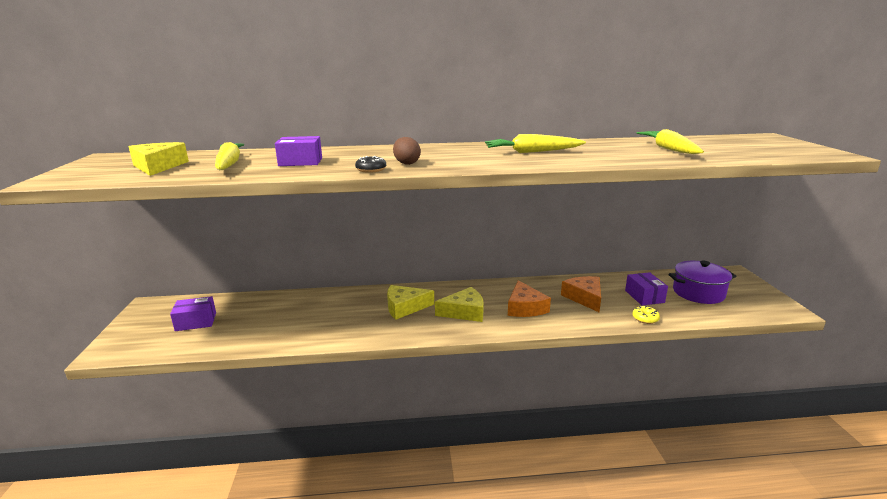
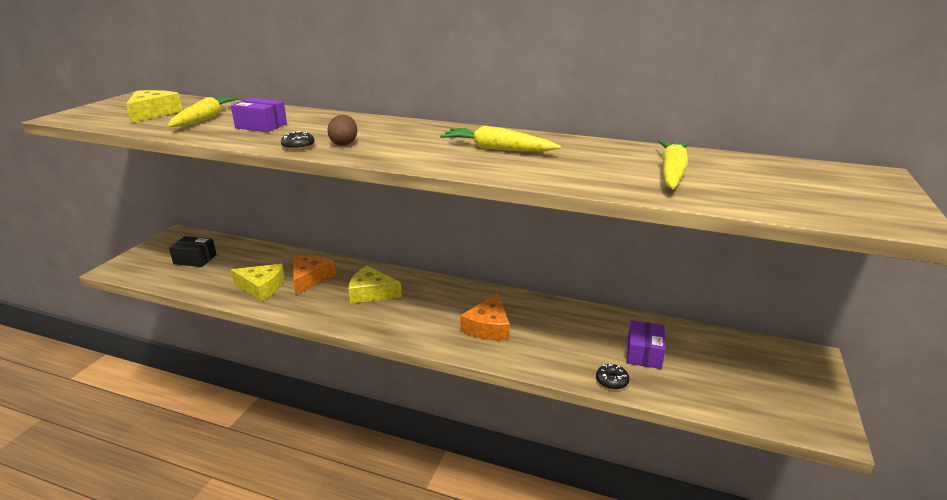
camera: 25 degrees right, 5 degrees up
(196, 322) = (195, 259): purple box -> black box
(464, 312) = (421, 314): yellow cheese -> yellow cheese (262, 287)
(584, 298) = (568, 334): orange cheese -> orange cheese (310, 278)
(645, 319) = (611, 381): yellow donut -> black donut
(698, 293) = (723, 369): purple pot -> none

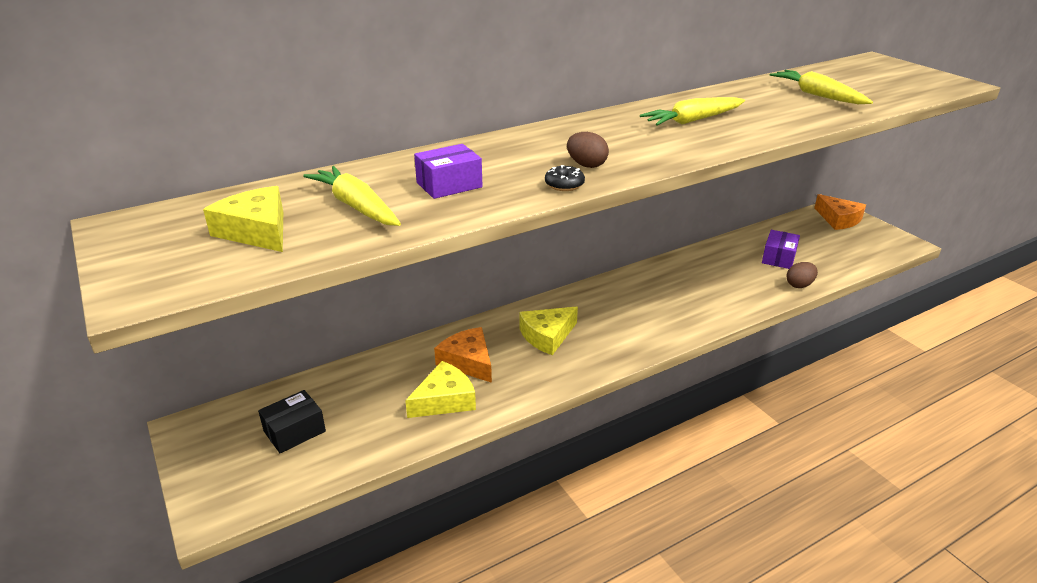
camera: 50 degrees left, 5 degrees up
(488, 327) = (677, 301): orange cheese -> orange cheese (838, 219)
(611, 381) = (799, 285): black donut -> brown egg
(644, 353) = (778, 258): purple box -> purple box turned 60 degrees clockwise

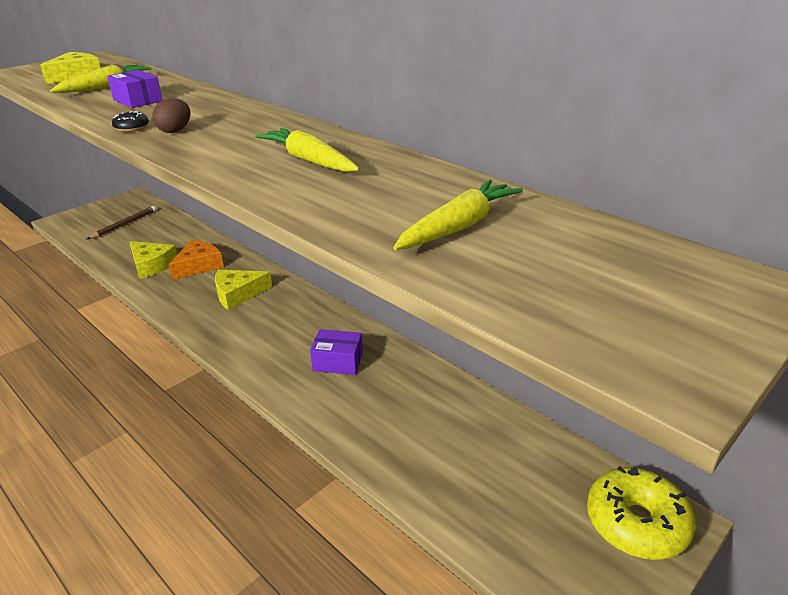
camera: 75 degrees right, 0 degrees up
(294, 431) = (124, 224): black box -> brown pencil
(547, 336) = (238, 294): yellow cheese -> yellow cheese turned 60 degrees counterclockwise
(778, 258) = (454, 444): purple box -> purple box (338, 362)
(799, 285) = (385, 465): brown egg -> none
(838, 219) = (636, 523): orange cheese -> yellow donut

